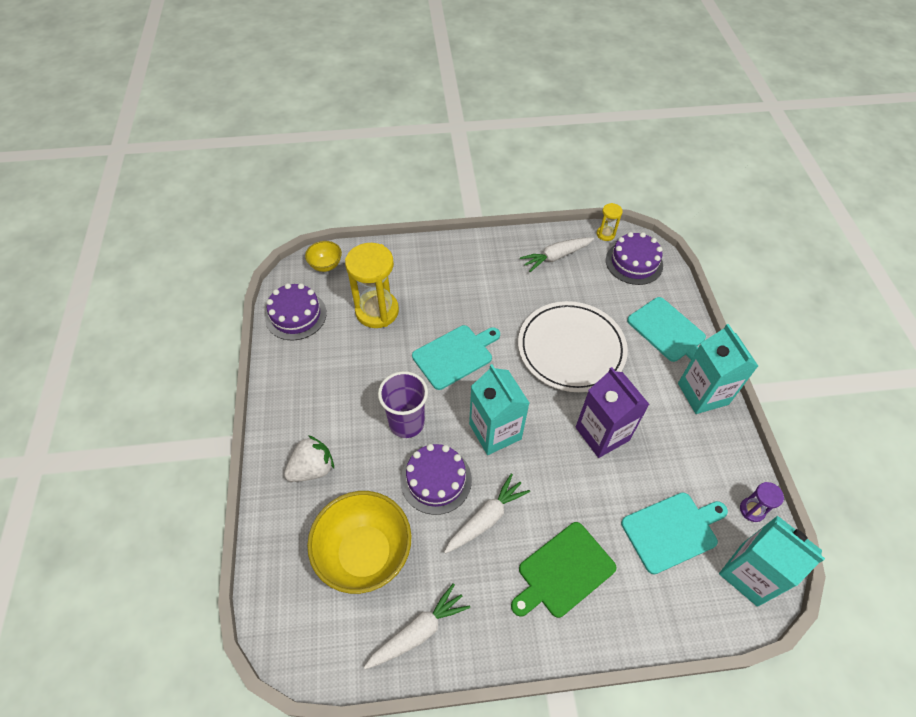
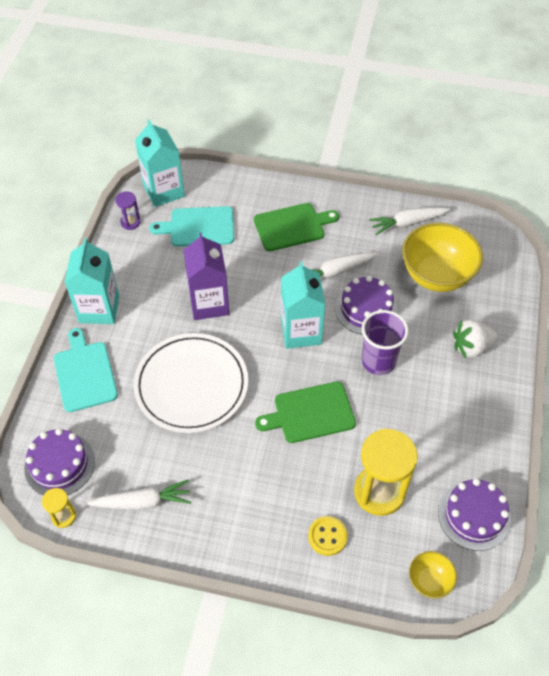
camera: 160 degrees left, 0 degrees up
(409, 272) = (327, 536): none -> yellow button
(455, 355) = (310, 413): turquoise cutting board -> green cutting board

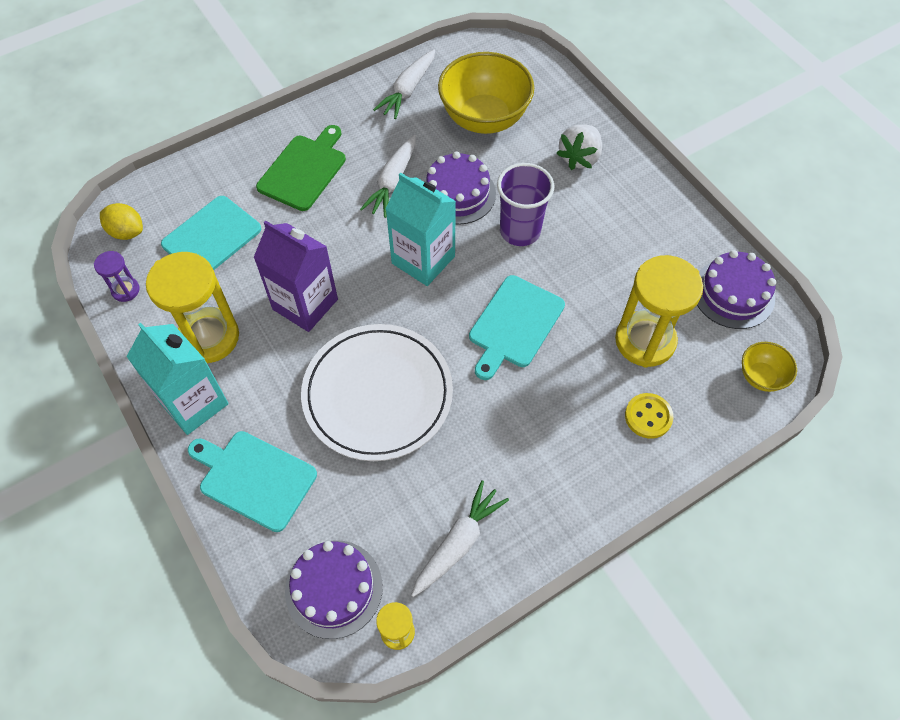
camera: 45 degrees left, 5 degrees up
(142, 281) = (209, 337): none -> yellow hourglass
(164, 191) = (127, 232): turquoise carton -> yellow lemon
(310, 413) = (514, 325): green cutting board -> turquoise cutting board

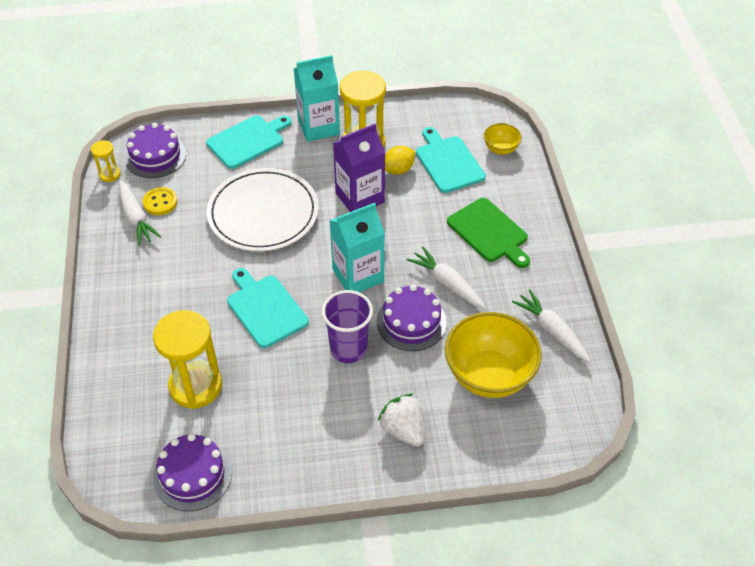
camera: 115 degrees right, 10 degrees down
(125, 290) = (427, 114): purple hourglass -> none
(127, 232) = (479, 124): yellow lemon -> yellow lemon (398, 169)
(648, 416) = (137, 356): yellow button -> yellow button (160, 202)
(761, 377) = (111, 450): yellow bowl -> yellow bowl (500, 149)

